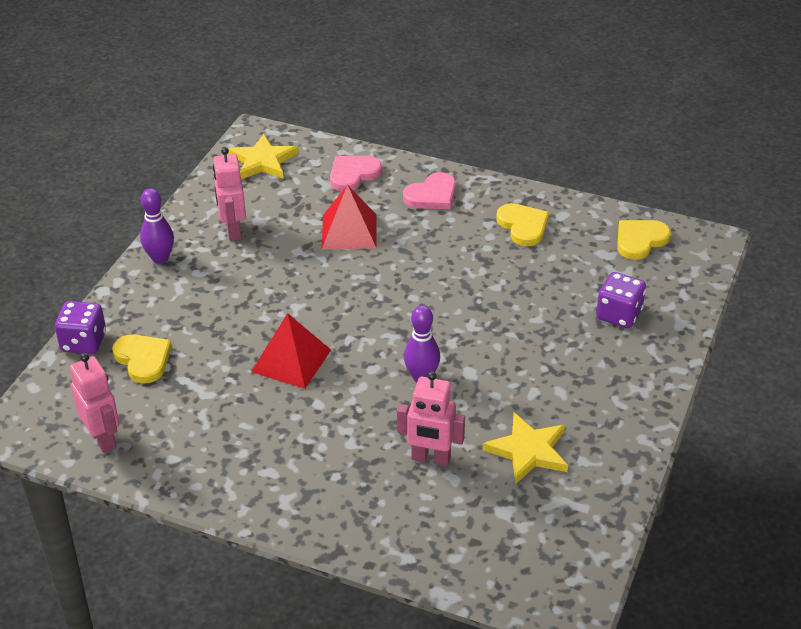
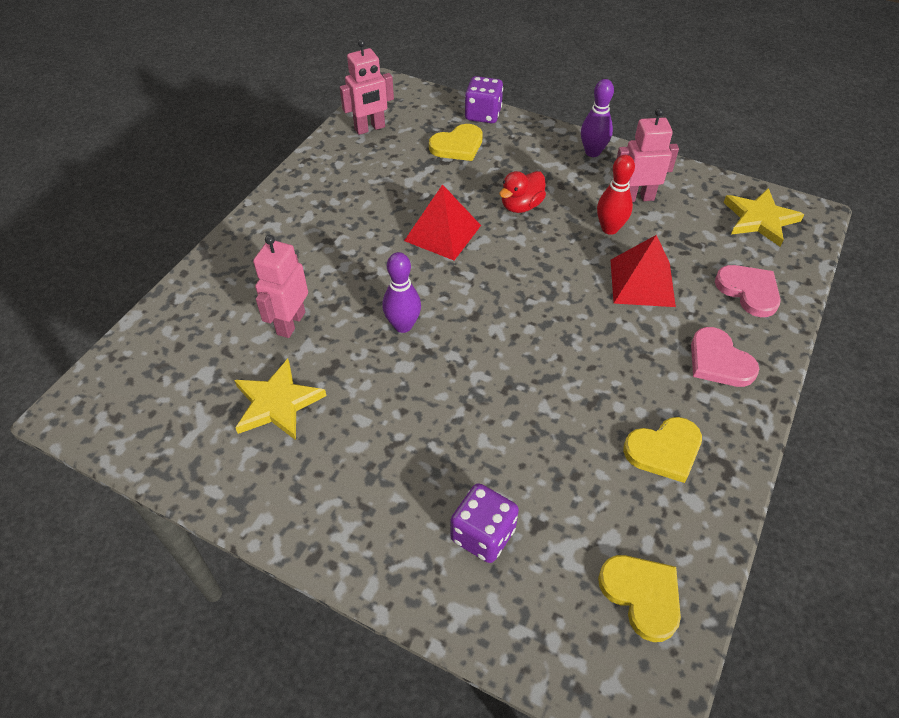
camera: 95 degrees right, 10 degrees up
(247, 307) = (521, 206): none -> red duck
(279, 248) = (609, 228): none -> red bowling pin

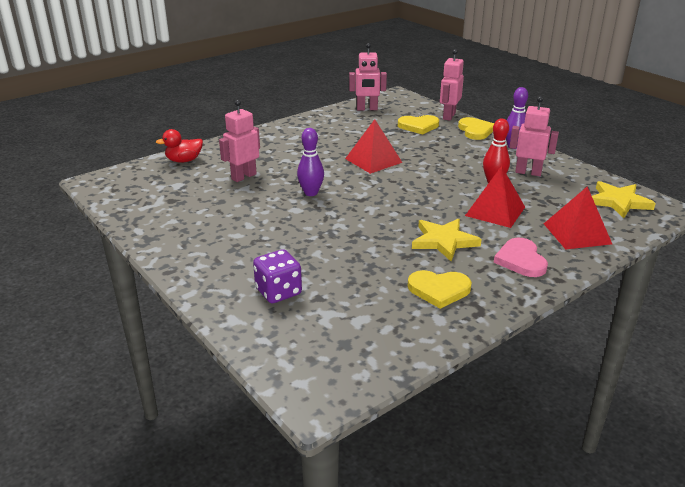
camera: 25 degrees right, 20 degrees down
(277, 403) = (206, 206): yellow star -> yellow star (444, 241)
(483, 114) = (448, 116): purple dice -> pink robot
(521, 206) = (438, 159): red duck -> red duck (184, 160)
(642, 595) = (360, 350): yellow heart -> yellow heart (475, 130)
(749, 291) = (577, 233): pink heart -> red pyramid

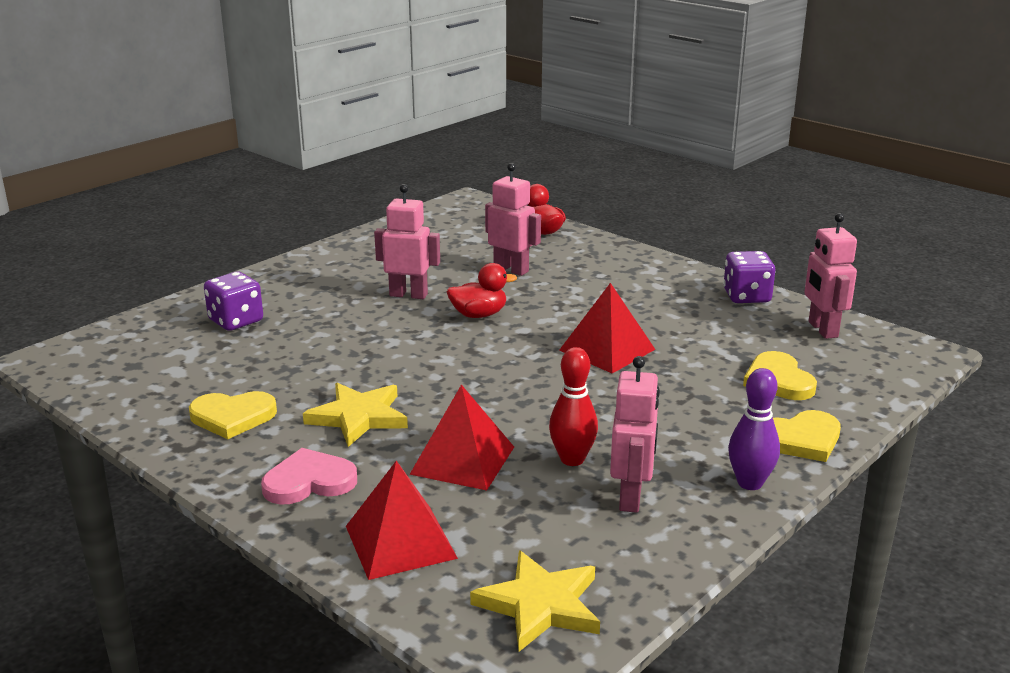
camera: 80 degrees right, 5 degrees down
(311, 193) = (479, 315): purple bowling pin -> red duck
(320, 118) = (746, 296): none -> purple dice
(439, 290) = (232, 417): yellow heart -> yellow heart turned 90 degrees counterclockwise
(448, 116) = (855, 409): pink robot -> pink robot (408, 295)

